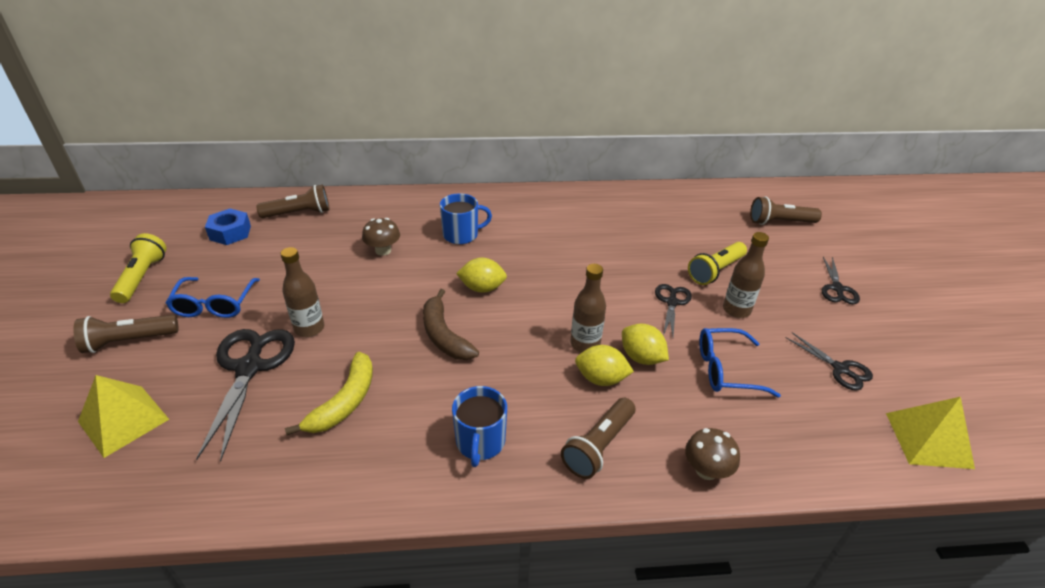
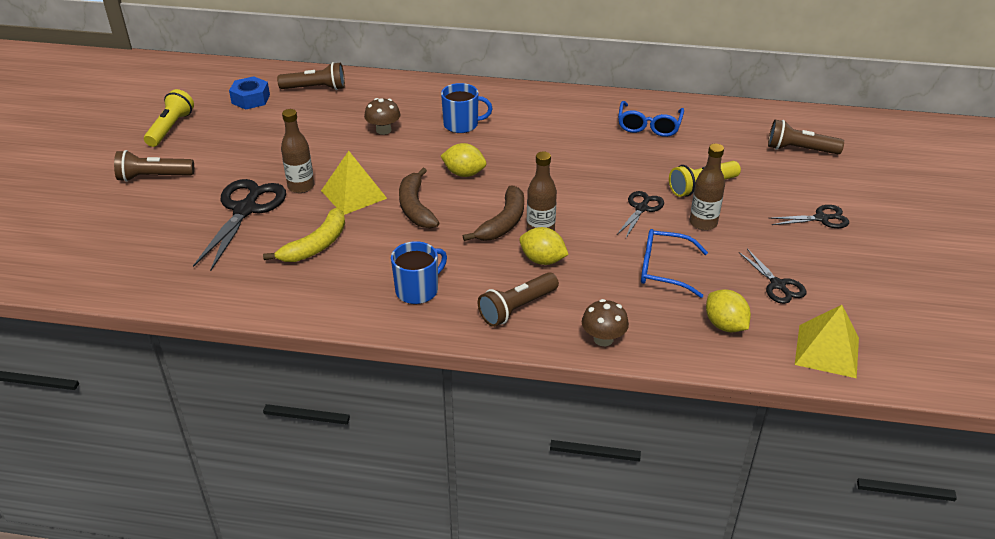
camera: 15 degrees right, 0 degrees up
(123, 420) = (143, 233): yellow pyramid -> yellow pyramid (353, 194)
(214, 305) = (226, 158): blue glasses -> blue glasses (649, 126)
(480, 442) = (418, 290): blue mug -> blue mug turned 150 degrees counterclockwise
(543, 339) = (503, 222): none -> brown banana
(641, 357) = (588, 249): yellow lemon -> yellow lemon (725, 325)
(837, 289) = (821, 218): black scissors -> black scissors turned 120 degrees counterclockwise

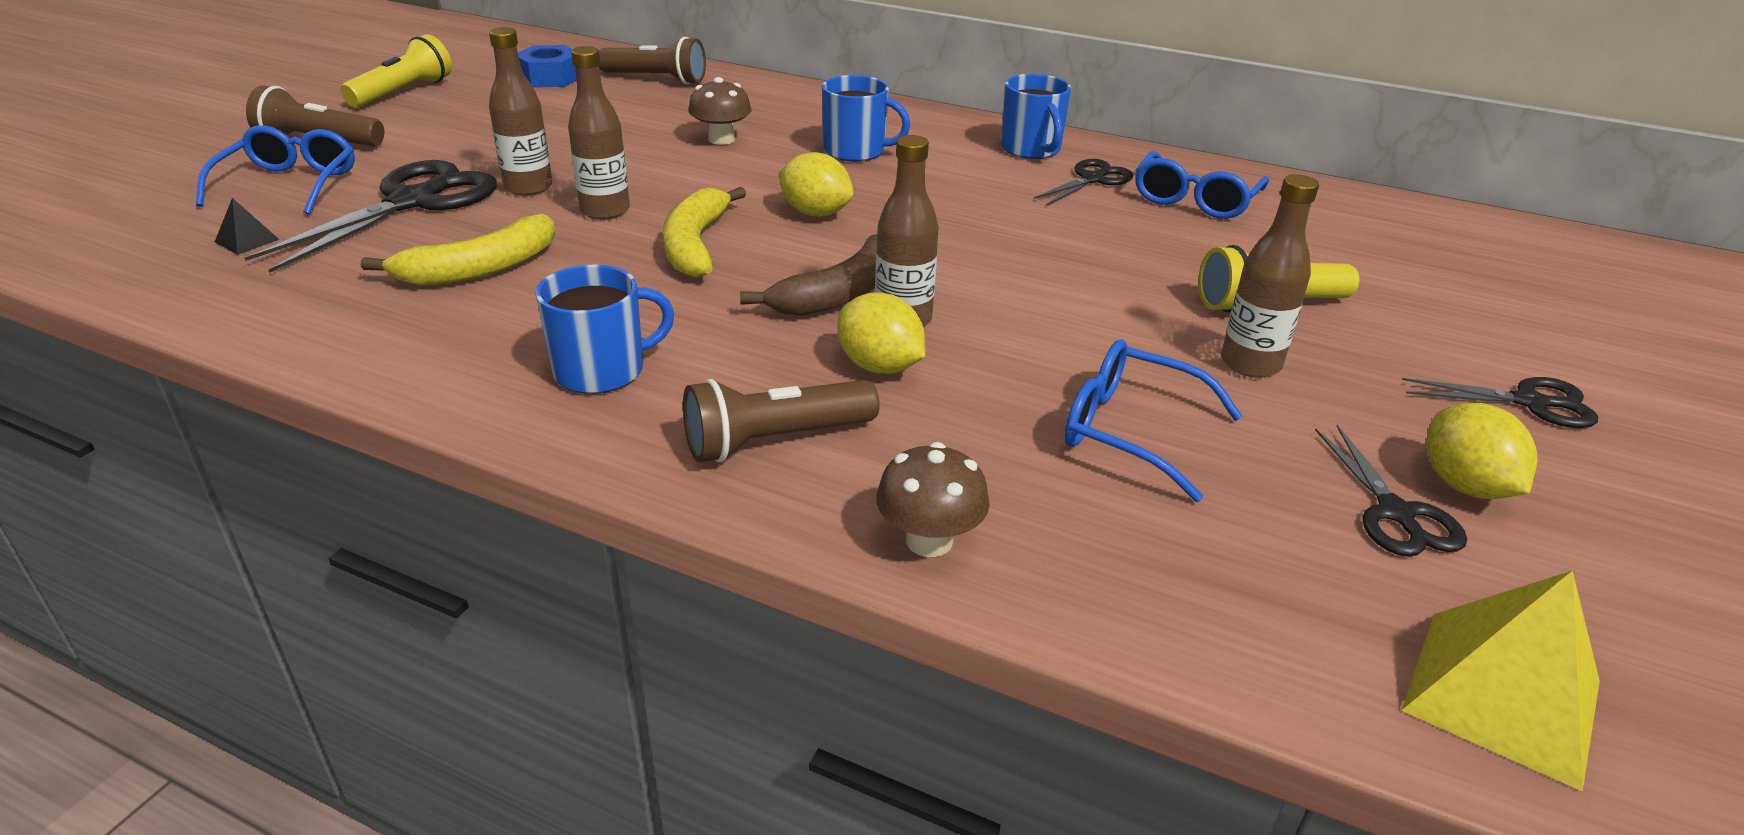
camera: 15 degrees right, 5 degrees down
(166, 211) = (290, 184): none -> blue glasses
(177, 253) = (247, 240): none -> black pyramid
(353, 194) = (605, 211): yellow pyramid -> brown bottle
(415, 207) = (695, 245): brown banana -> yellow banana
(554, 105) = (1031, 149): none -> blue mug
(641, 208) = (1127, 317): black scissors -> black scissors (1093, 179)
(725, 325) = (1237, 573): yellow lemon -> yellow lemon (1464, 485)
(799, 150) = (1497, 279): brown flashlight -> none

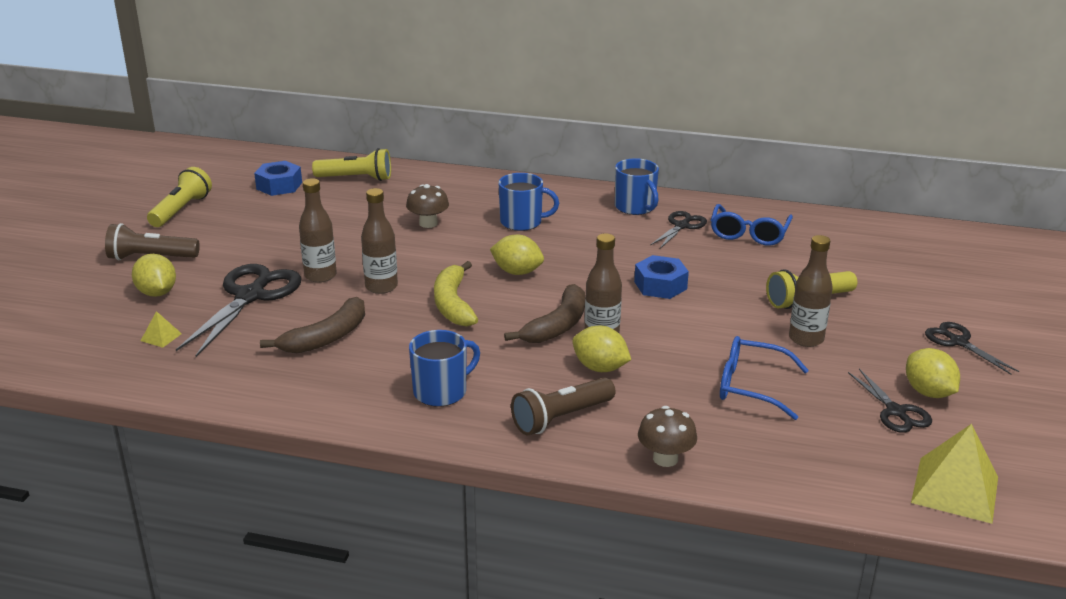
camera: 10 degrees left, 5 degrees down
(247, 240) = (161, 337): black pyramid -> yellow pyramid
(290, 184) = (157, 293): blue glasses -> yellow lemon
(480, 269) = (327, 337): yellow banana -> brown banana
(657, 79) = (356, 178): brown flashlight -> yellow flashlight
(1029, 255) = (660, 285): none -> blue nut
(1530, 402) = (958, 342): black scissors -> black scissors turned 120 degrees counterclockwise

